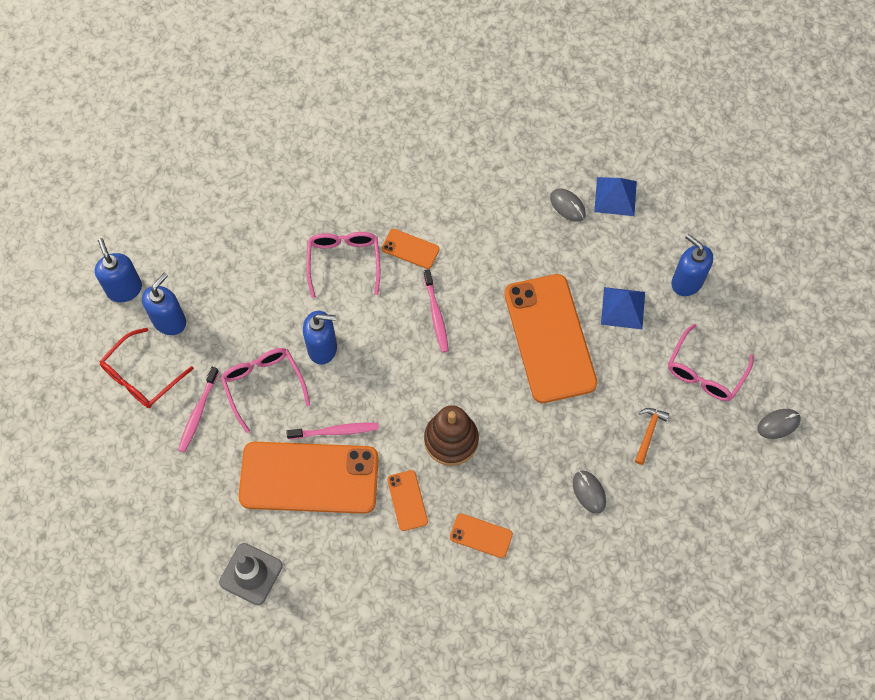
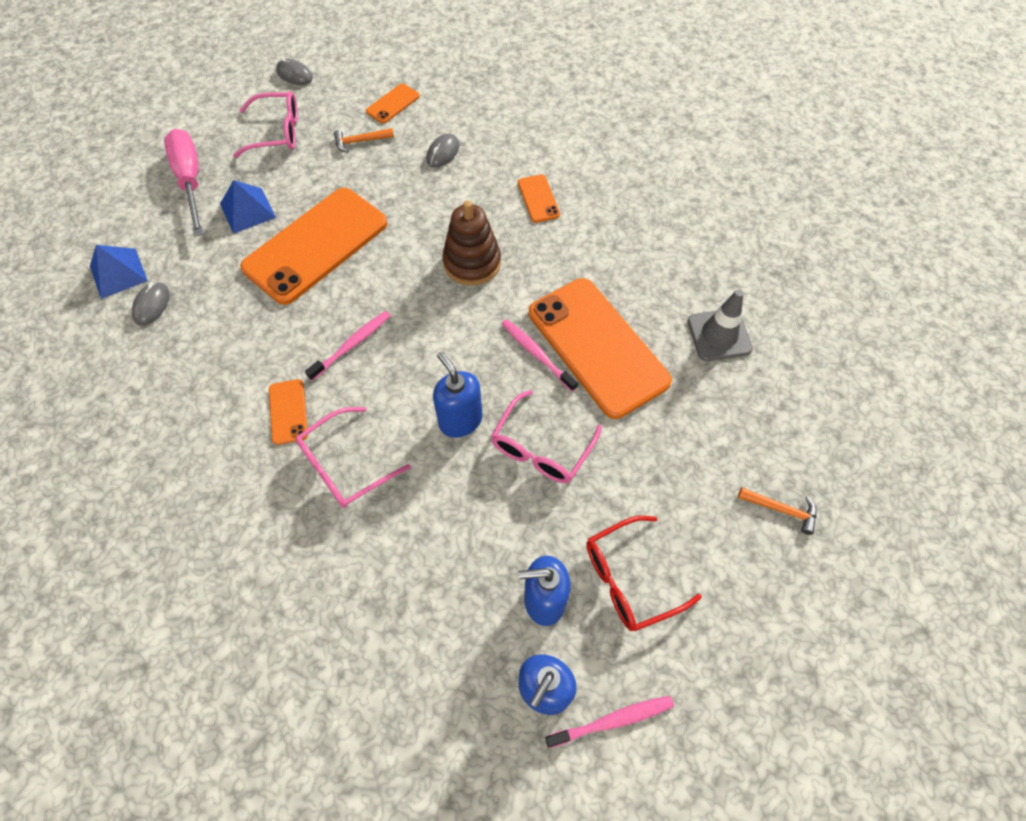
camera: 125 degrees left, 5 degrees down
(103, 503) = (781, 510): none -> orange hammer
(141, 377) = (629, 579): red glasses -> red glasses turned 150 degrees clockwise
(198, 412) = (618, 489): pink toothbrush -> pink toothbrush (612, 721)
(407, 500) = (553, 262): orange phone -> orange phone (393, 104)
(686, 282) = (190, 180): blue soap dispenser -> pink screwdriver

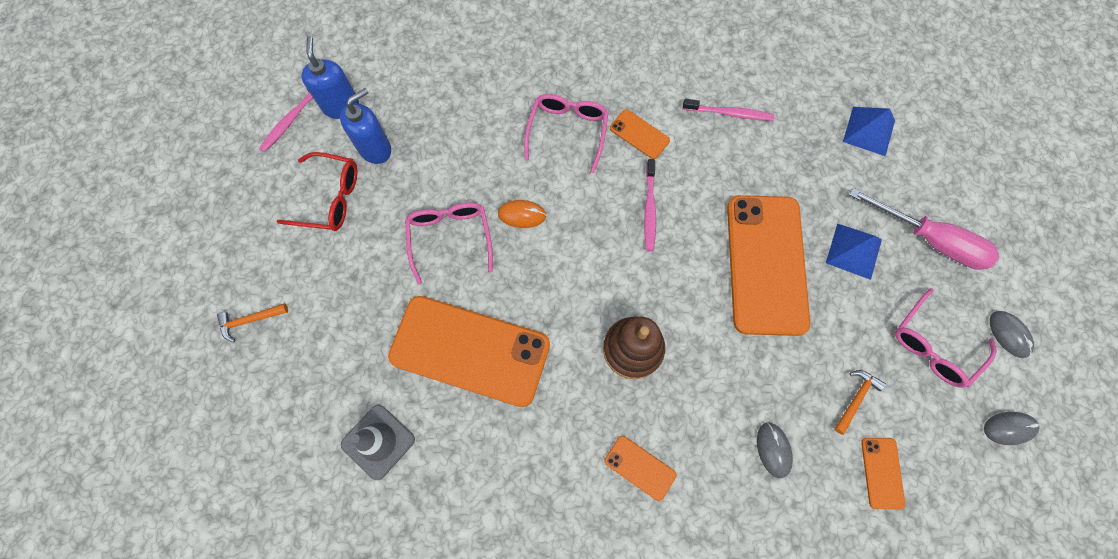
camera: 140 degrees right, 10 degrees up
(152, 305) = (815, 129): grey mouse -> grey mouse (1009, 334)
(460, 420) = (522, 215): blue soap dispenser -> orange mouse
(537, 354) = (511, 307): pink toothbrush -> pink toothbrush (729, 113)
(629, 579) = (330, 198): red glasses -> red glasses turned 75 degrees clockwise

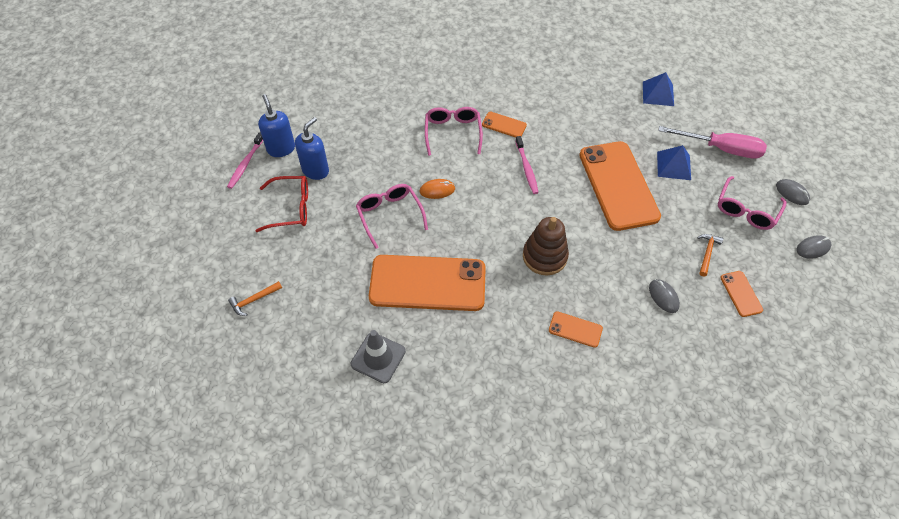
camera: 15 degrees left, 15 degrees down
(729, 113) = (561, 101): pink toothbrush -> none

